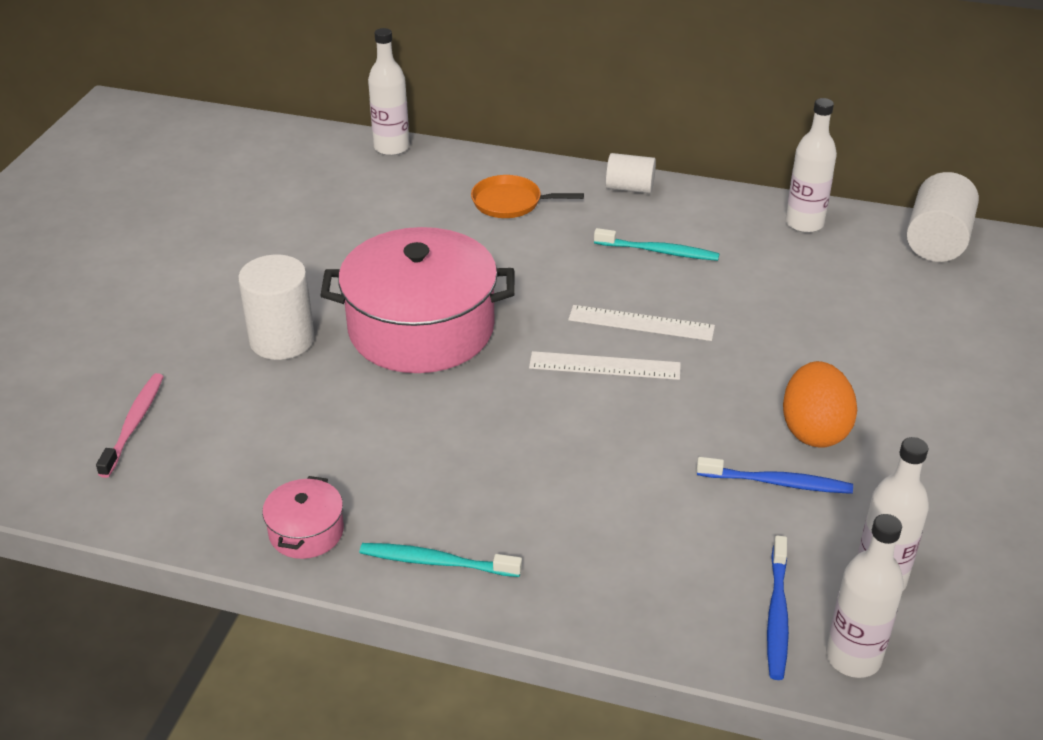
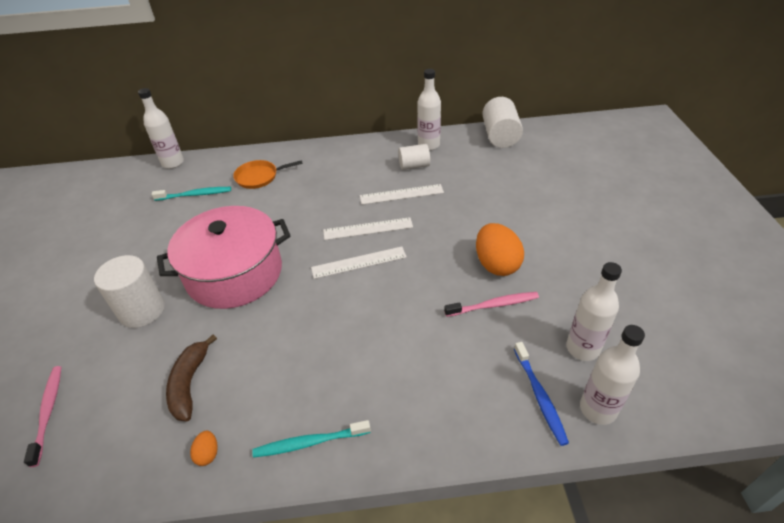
camera: 20 degrees left, 5 degrees up
(306, 532) = (208, 454): pink pot -> orange egg
(312, 446) = (190, 383): none -> brown banana
(629, 188) = (325, 150): white cylinder -> white cylinder (414, 166)
(659, 251) = (358, 182): turquoise toothbrush -> turquoise toothbrush (195, 195)
(719, 288) = (401, 194): none -> white ruler
(777, 483) = (494, 305): blue toothbrush -> pink toothbrush

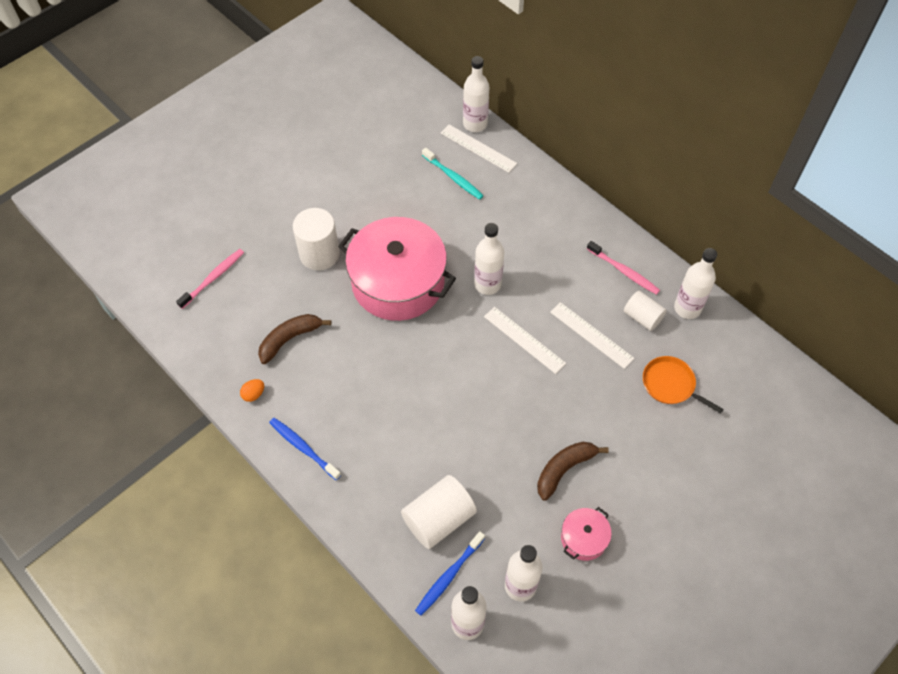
camera: 50 degrees right, 15 degrees up
(259, 177) = (515, 204): orange pan -> orange pan (671, 385)
(301, 223) = (487, 284): none -> white bottle
(309, 442) = (303, 448): turquoise toothbrush -> blue toothbrush
(359, 262) = (480, 361): white ruler -> white ruler (478, 148)
(494, 305) = (515, 494): pink toothbrush -> pink toothbrush (624, 271)
(496, 264) = (564, 469): orange egg -> brown banana
(500, 136) = (763, 364): white cylinder -> white cylinder (439, 519)
(565, 285) = (583, 538): none -> pink pot

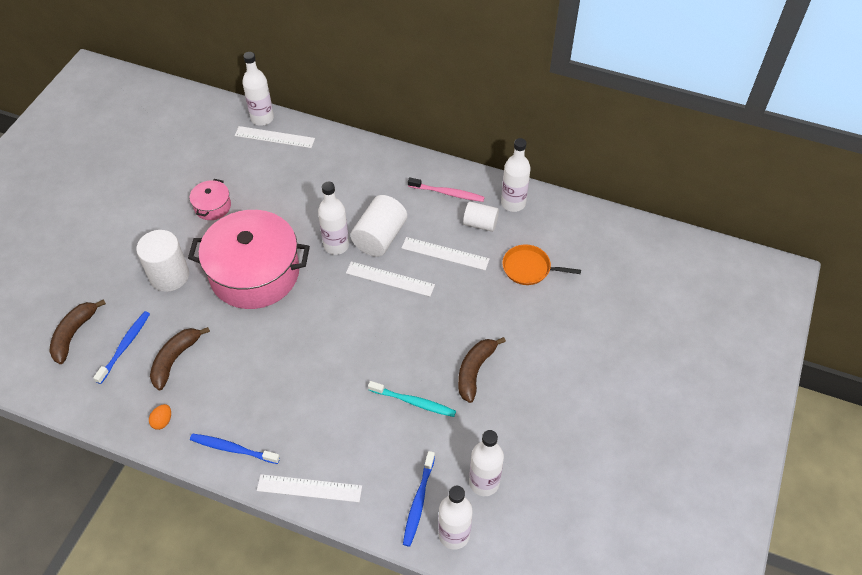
camera: 25 degrees left, 5 degrees down
(213, 278) = (74, 334): pink toothbrush -> brown banana
(252, 308) = (125, 346): none -> blue toothbrush
(354, 517) = (309, 488): none -> white ruler
(439, 519) = (386, 458): white cylinder -> white cylinder (380, 237)
(453, 177) = (263, 168): turquoise toothbrush -> turquoise toothbrush (414, 402)
(583, 538) = (518, 420): pink pot -> pink pot (212, 206)

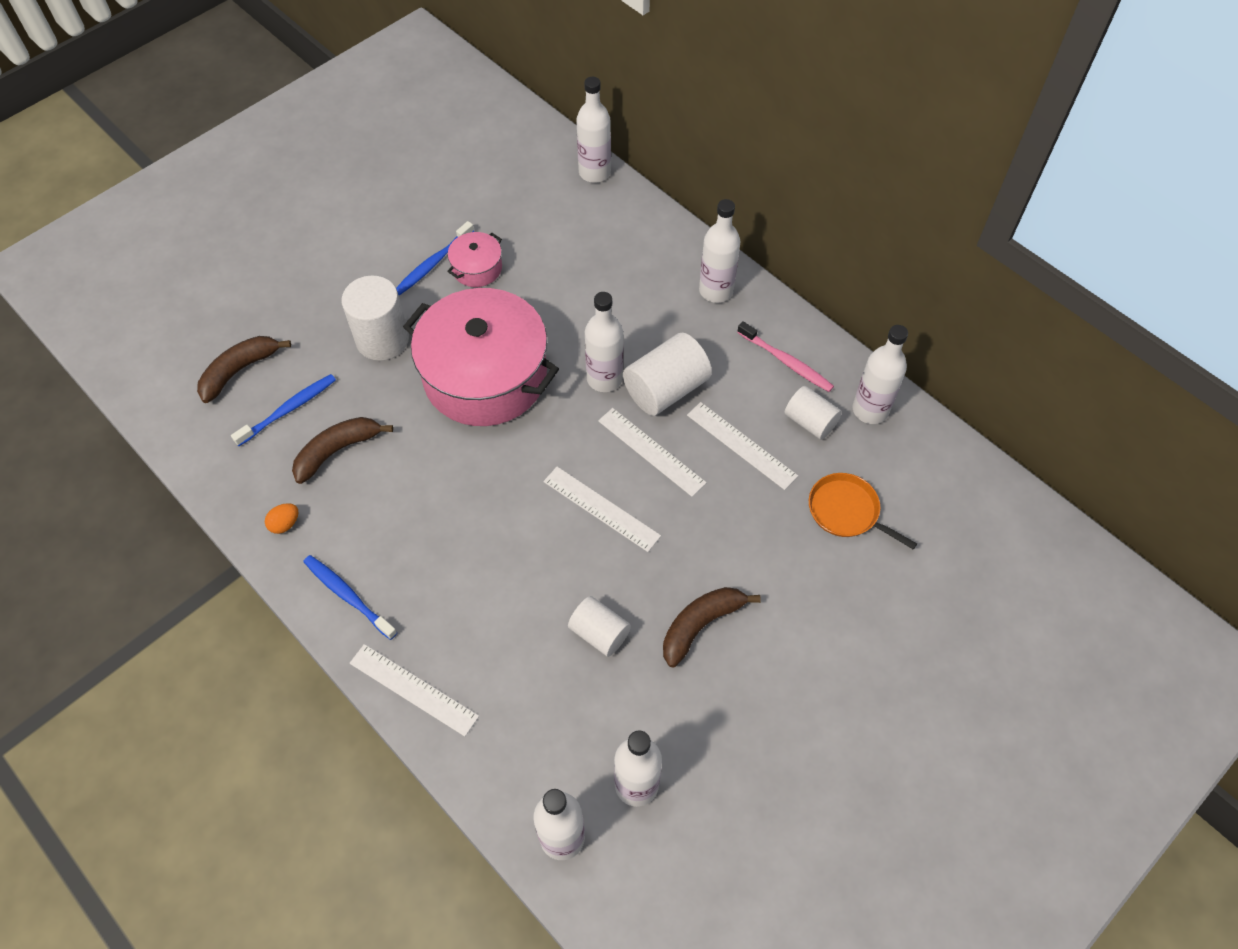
camera: 25 degrees right, 5 degrees up
(274, 137) = (598, 203): white ruler -> white ruler (601, 508)
(381, 165) = (716, 290): none -> white bottle
(414, 402) = (599, 633): turquoise toothbrush -> white cylinder
(418, 502) = (539, 771): blue toothbrush -> blue toothbrush (433, 264)

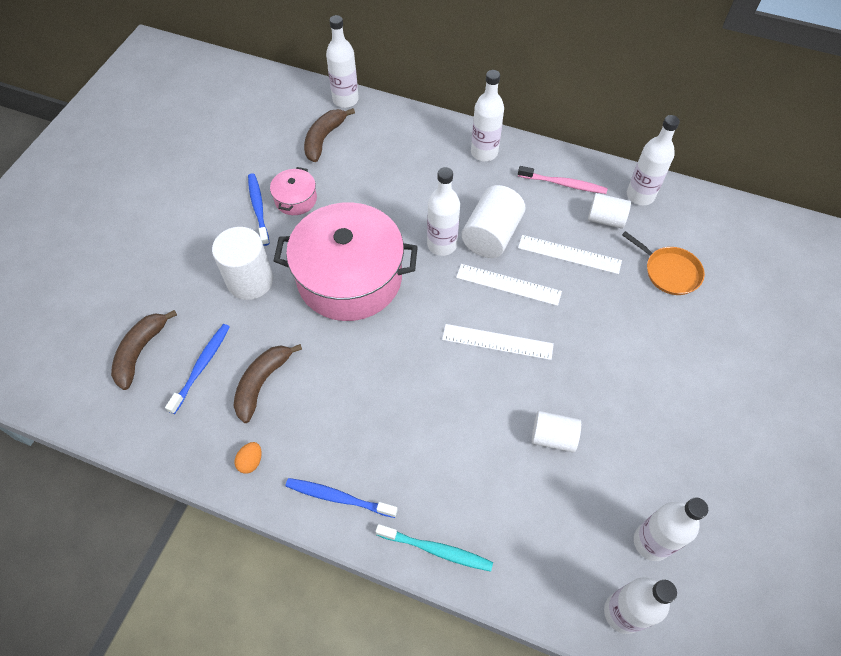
camera: 25 degrees left, 0 degrees up
(413, 689) = (436, 550): white ruler -> turquoise toothbrush
(433, 264) = (258, 208): blue toothbrush -> blue toothbrush turned 150 degrees clockwise
(701, 625) = (622, 397): brown banana -> brown banana (324, 139)
(847, 511) = (669, 272): orange pan -> orange pan turned 150 degrees counterclockwise

